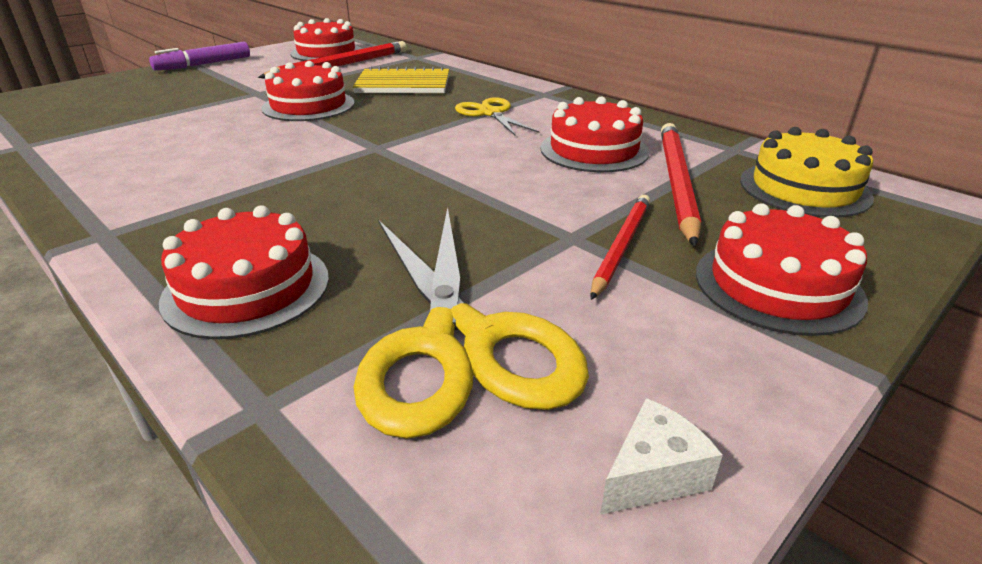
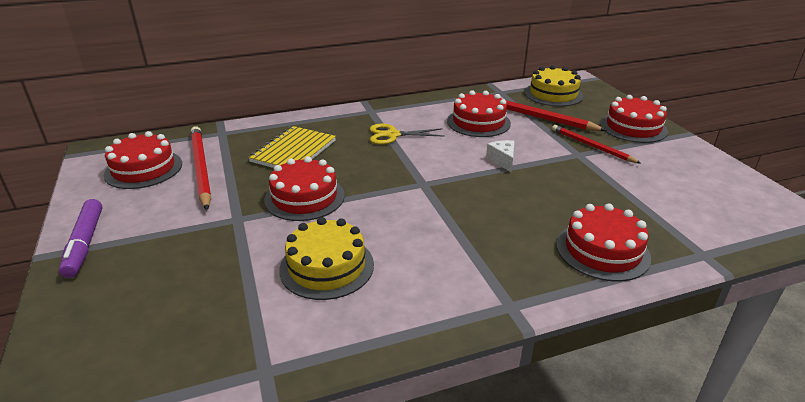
camera: 65 degrees left, 0 degrees up
(180, 136) = (327, 267): none -> yellow cake
(458, 341) = (661, 200): yellow scissors -> none
(653, 475) = (740, 182): white cheese -> white cheese (502, 160)

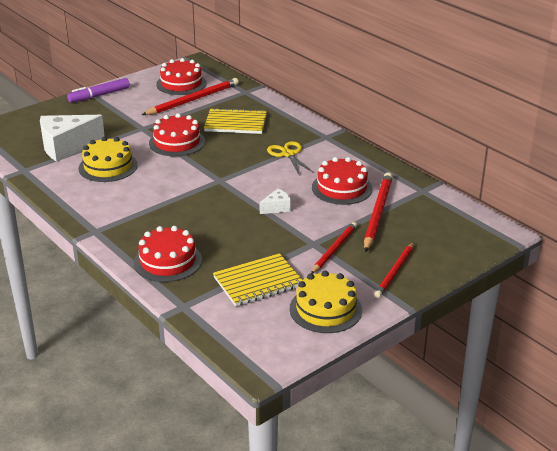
camera: 70 degrees right, 0 degrees up
(225, 303) = (66, 147): none -> white cheese
(553, 94) = (443, 220): yellow cake -> yellow cake (325, 309)
(633, 127) = (395, 272): red cake -> red pencil
(650, 196) = (258, 282): none -> yellow notebook

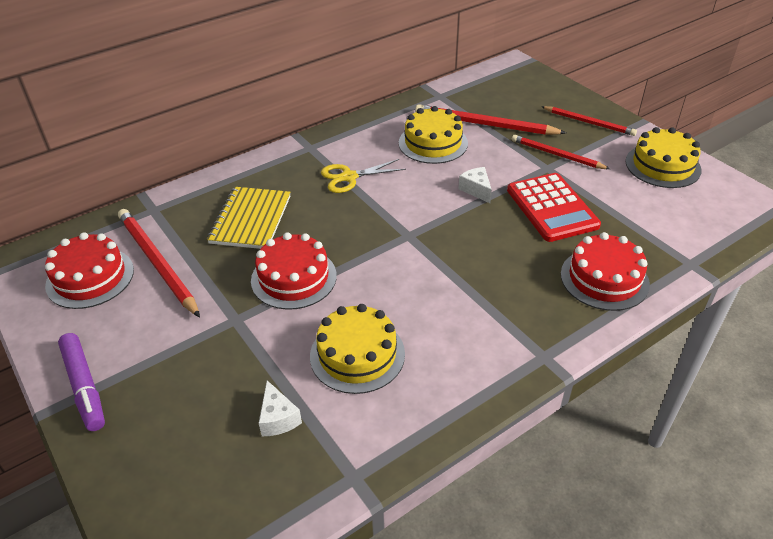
camera: 85 degrees left, 10 degrees up
(66, 147) = (278, 418): white cheese -> white cheese, size x0.46
(255, 242) = (551, 208): none -> red calculator
(258, 282) = (628, 207): yellow notebook -> none
(342, 188) = (433, 143): red cake -> yellow cake

